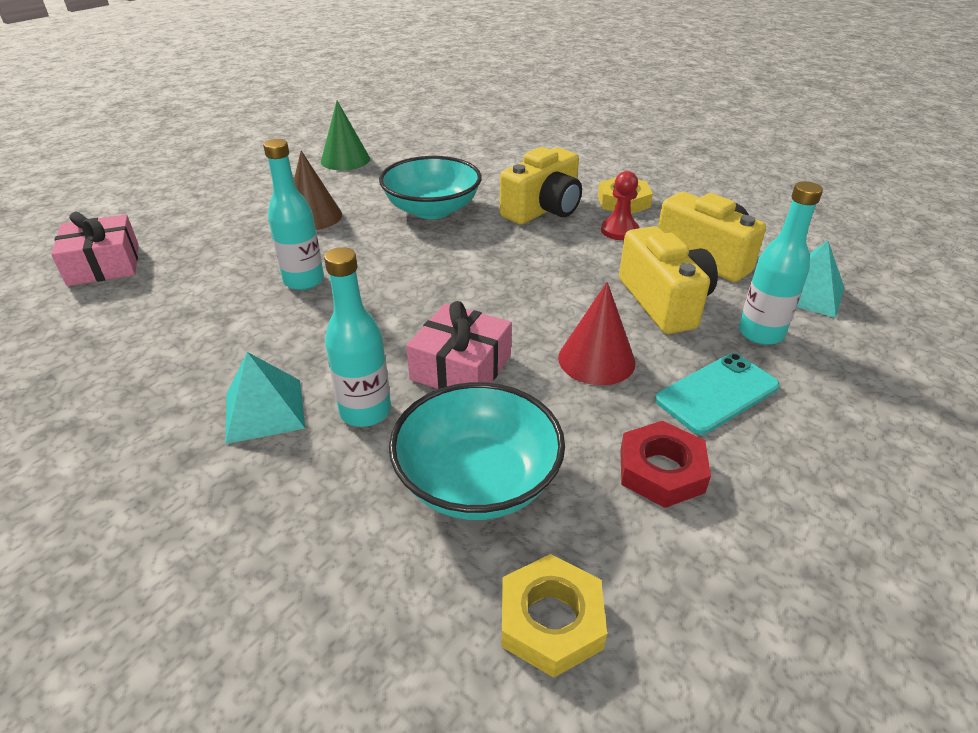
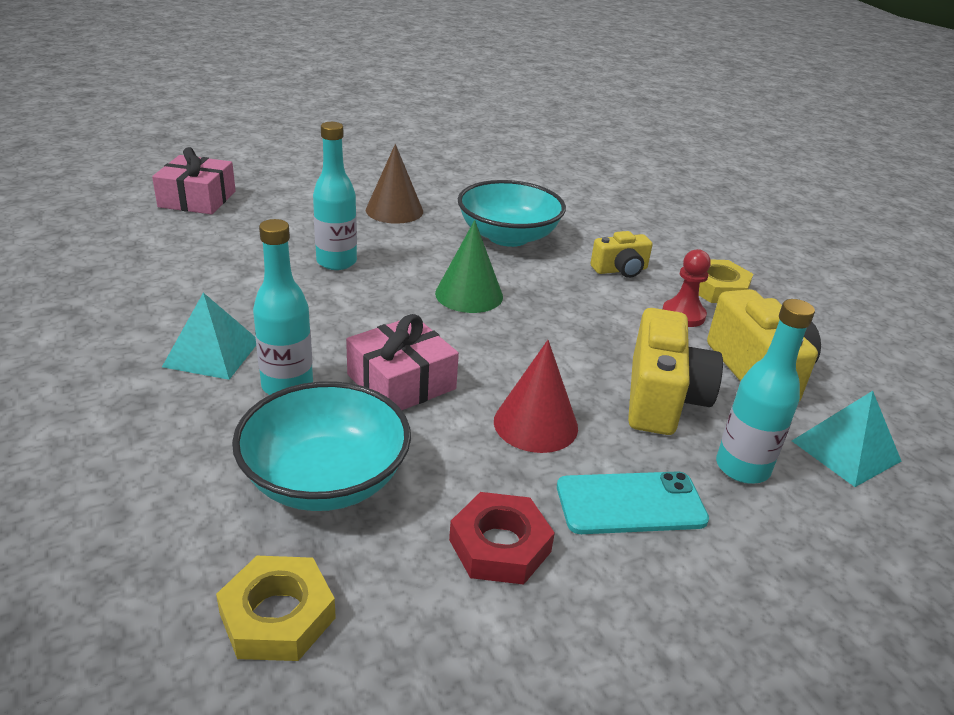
camera: 25 degrees right, 5 degrees down
(345, 160) = (469, 169): green cone -> green cone (469, 294)
(543, 210) = (620, 270): yellow camera -> yellow camera, size x0.58

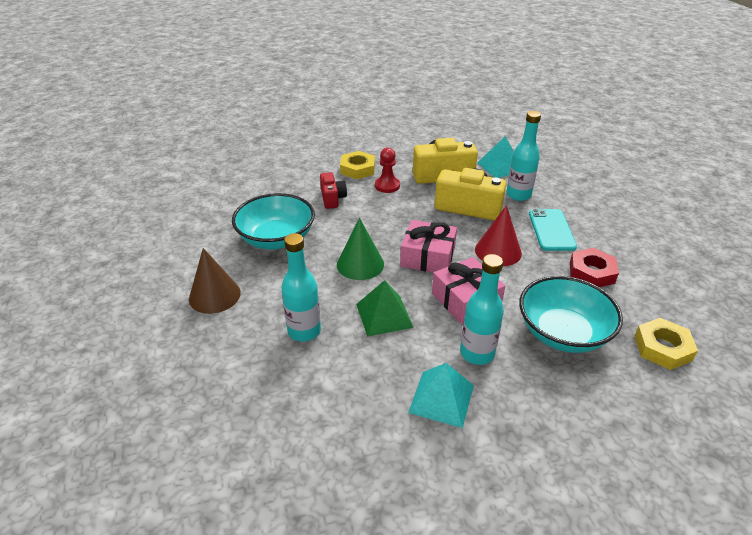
camera: 80 degrees left, 5 degrees up
(197, 199) = (142, 445): pink gift -> pink gift (428, 257)
(365, 313) = (384, 315): none -> green pyramid
(620, 270) = (332, 198): yellow camera -> red camera

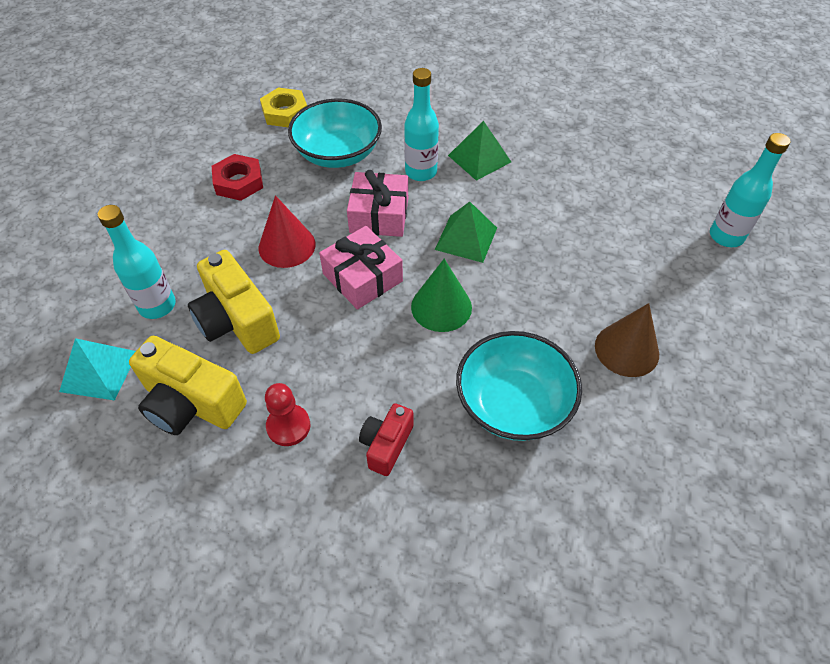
camera: 145 degrees left, 15 degrees up
(304, 331) = (551, 260): turquoise bottle -> turquoise bottle (726, 236)
(357, 169) = (290, 500): yellow nut -> none
(441, 398) = (479, 158): turquoise pyramid -> green pyramid
(551, 230) = (200, 240): turquoise phone -> none

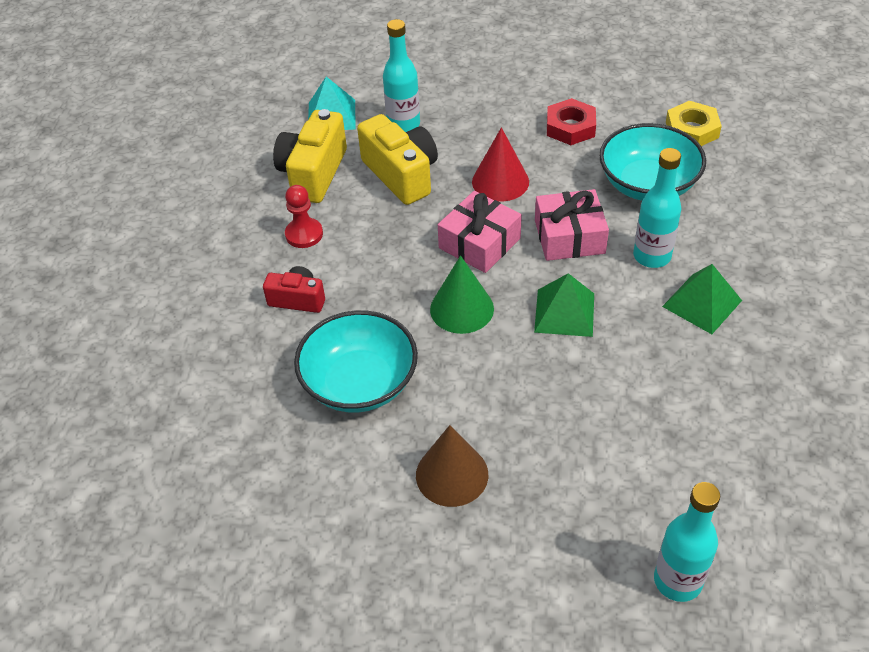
camera: 80 degrees right, 5 degrees down
(237, 321) = (401, 174): yellow camera -> yellow camera turned 105 degrees clockwise

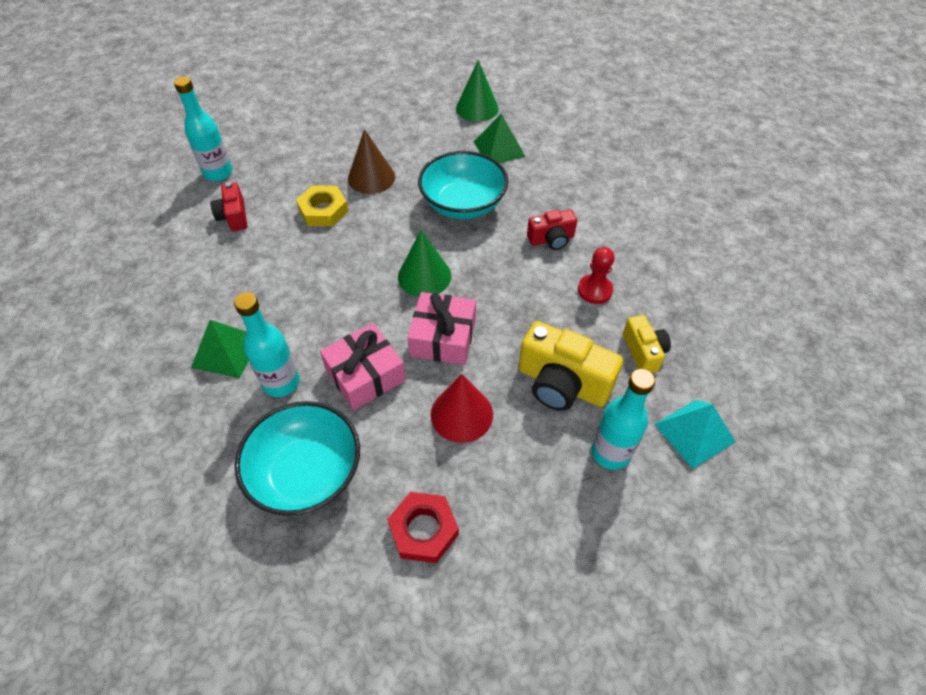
camera: 150 degrees right, 5 degrees up
(215, 552) = (477, 108): none -> green cone
(313, 173) = (643, 352): yellow camera -> yellow camera, size x0.58
(564, 312) = (341, 302): green pyramid -> green pyramid (499, 149)
(666, 481) = (234, 216): none -> red camera
(692, 130) = (272, 591): yellow nut -> yellow nut (323, 210)

